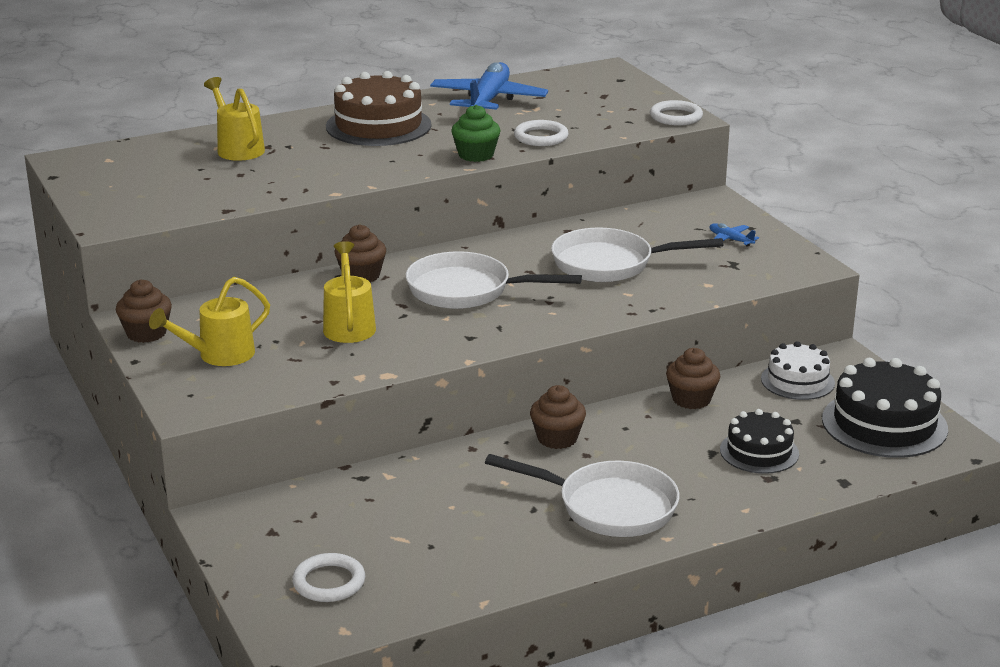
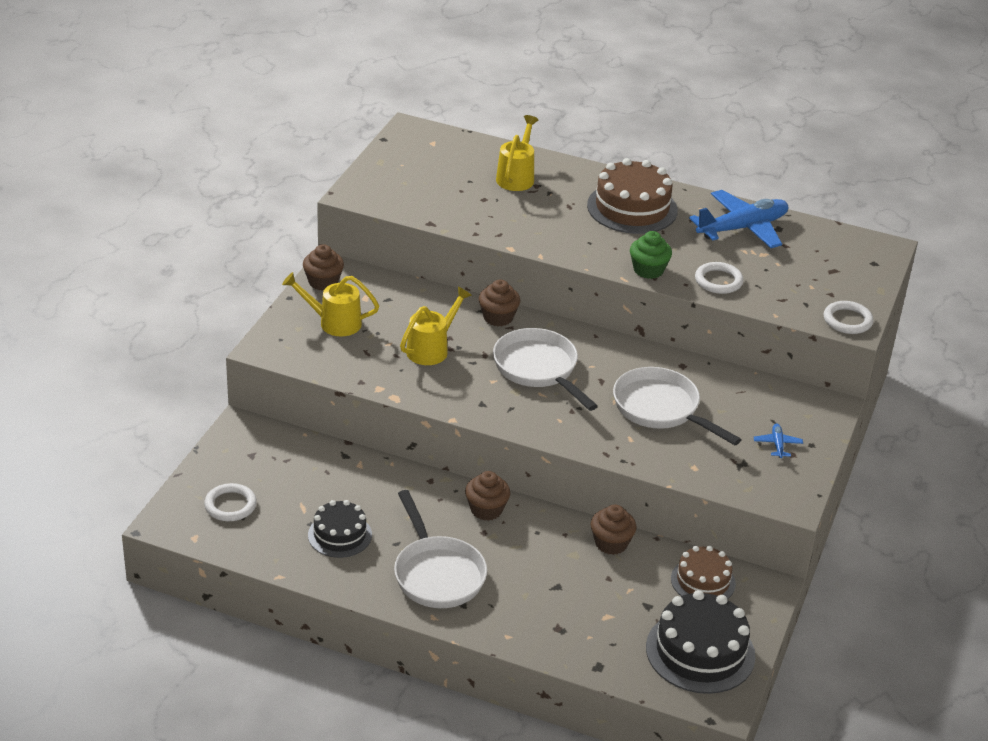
camera: 45 degrees right, 10 degrees up
(759, 452) = (585, 608): black cake -> black cake (340, 535)
(797, 381) = (703, 581): white cake -> brown cake

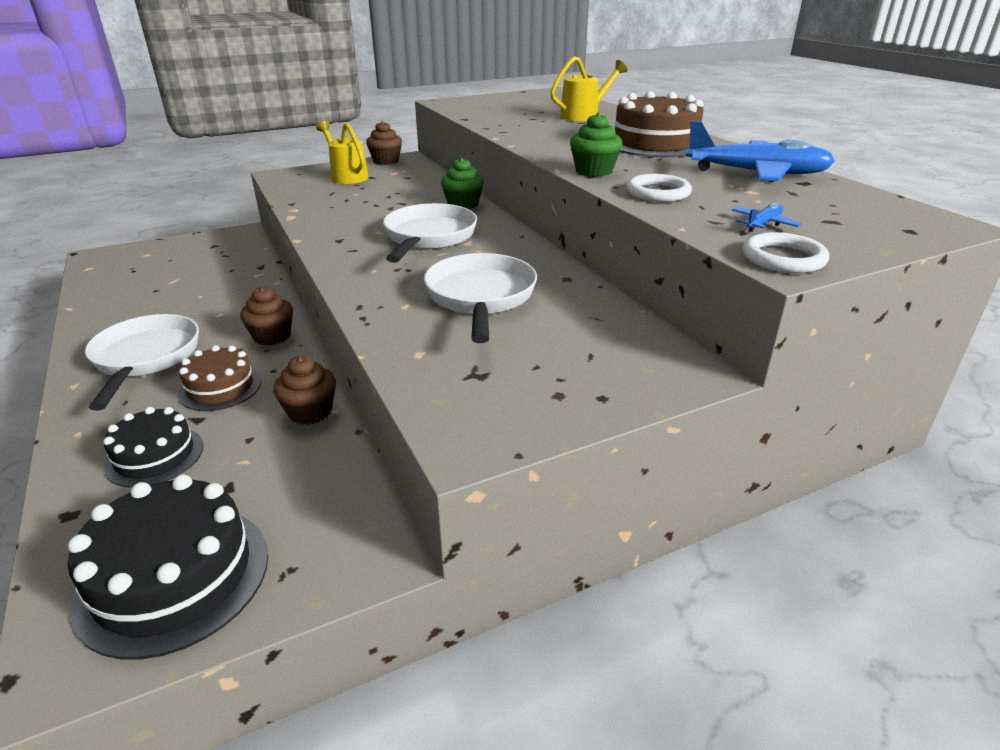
camera: 45 degrees right, 5 degrees down
(230, 505) = (143, 262): white ring -> none
(340, 535) = (154, 304): black cake -> black cake (155, 456)
(432, 349) = (377, 204): yellow watering can -> none
(437, 574) = (145, 358): white pan -> white pan turned 150 degrees clockwise
(498, 317) = (463, 204): brown cupcake -> green cupcake
(703, 581) = (323, 500): brown cake -> brown cake (220, 387)
(777, 444) = (555, 377): blue plane -> blue plane (763, 224)

